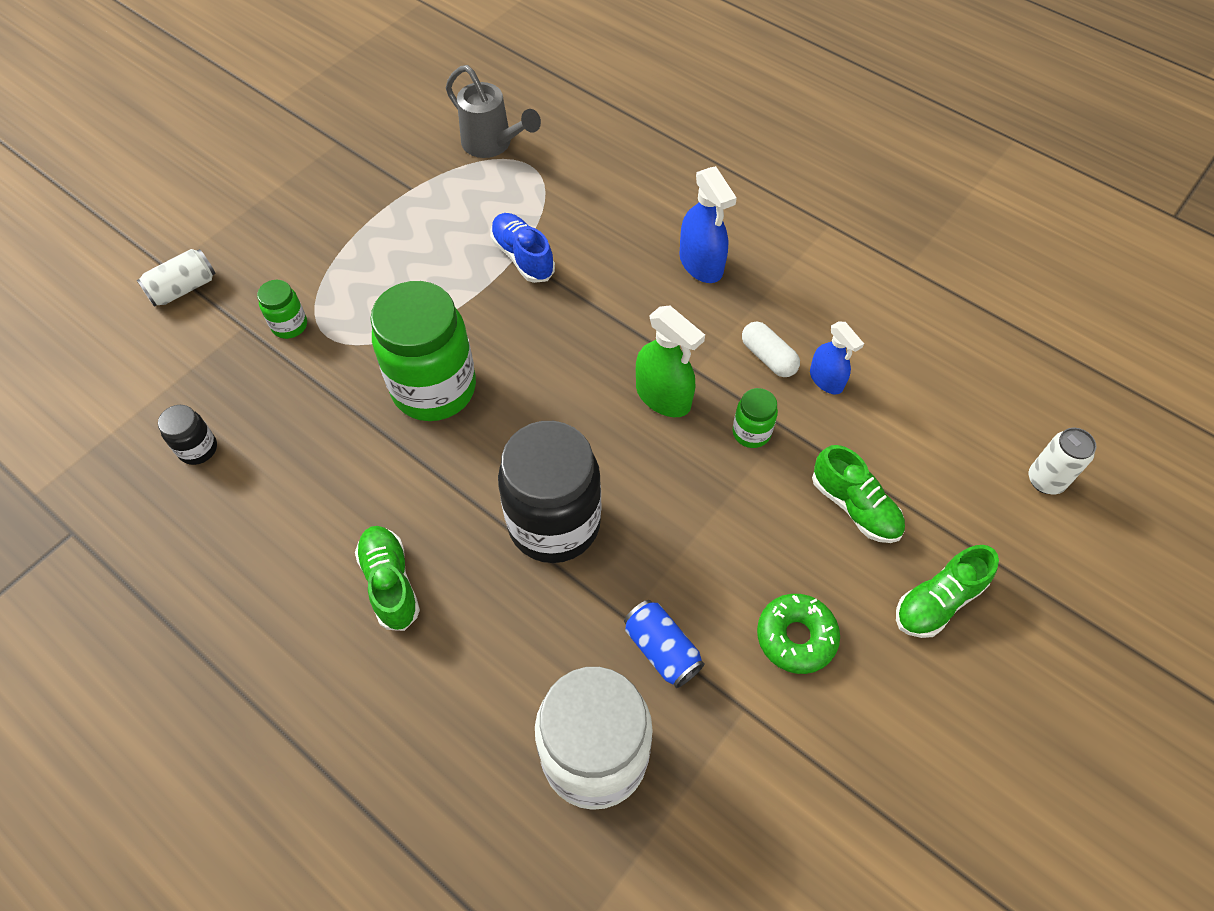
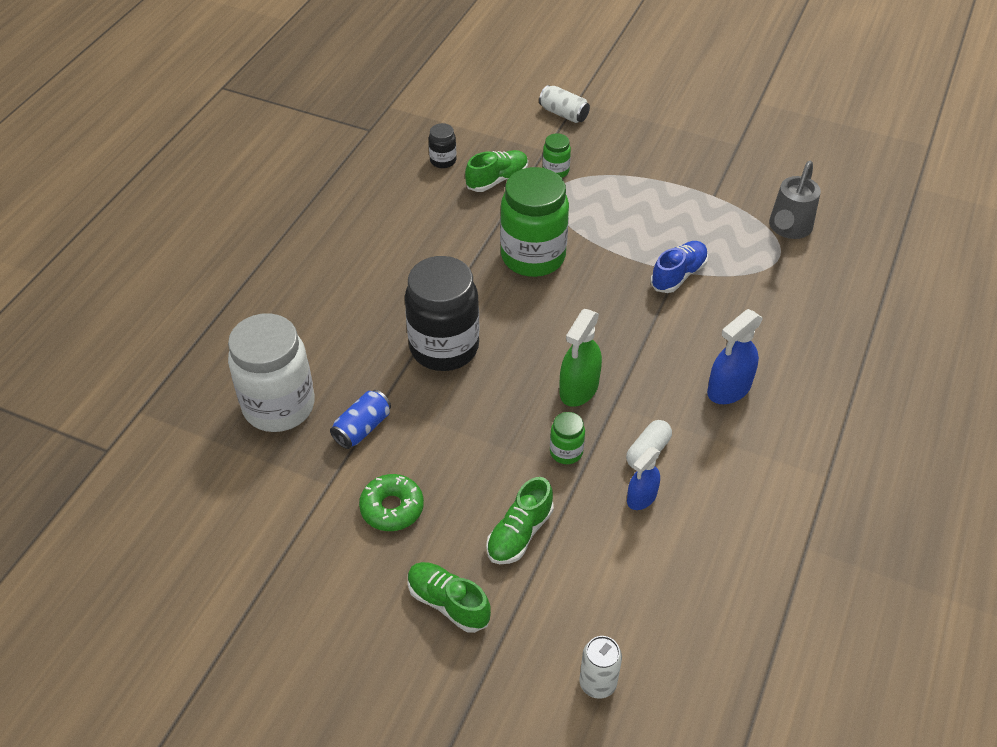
camera: 75 degrees right, 10 degrees down
(390, 583) = (375, 275): green shoe -> green shoe (497, 180)

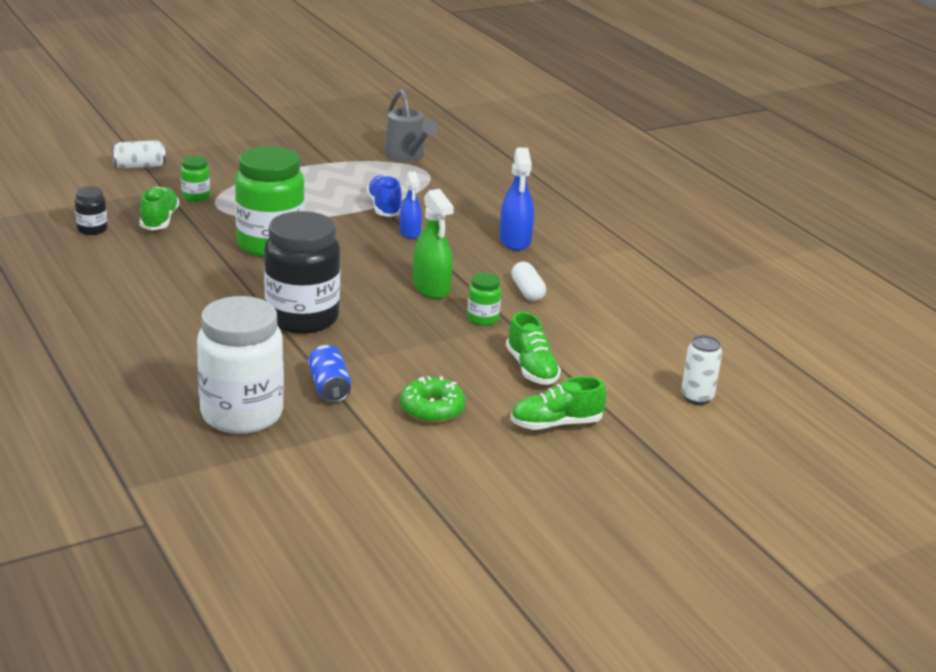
camera: 55 degrees left, 20 degrees down
(641, 497) = (563, 311): blue spray bottle -> blue spray bottle (410, 232)

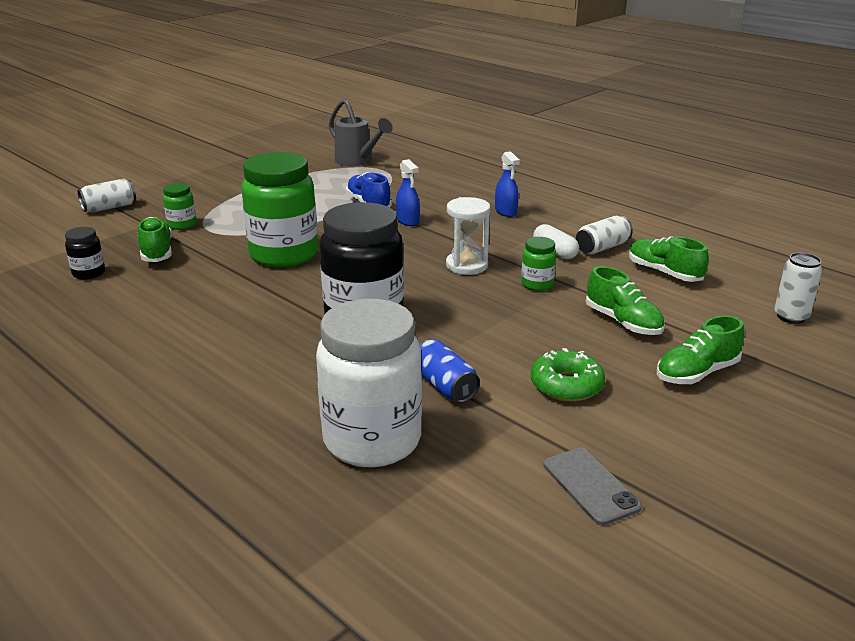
camera: 15 degrees left, 0 degrees up
(386, 483) = (590, 486): none -> grey phone
(431, 288) = (466, 265): green spray bottle -> white hourglass
(515, 241) = (506, 211): blue spray bottle -> blue spray bottle, size x0.66
(579, 296) = (602, 247): none -> white can
(616, 332) = (664, 273): none -> green shoe

